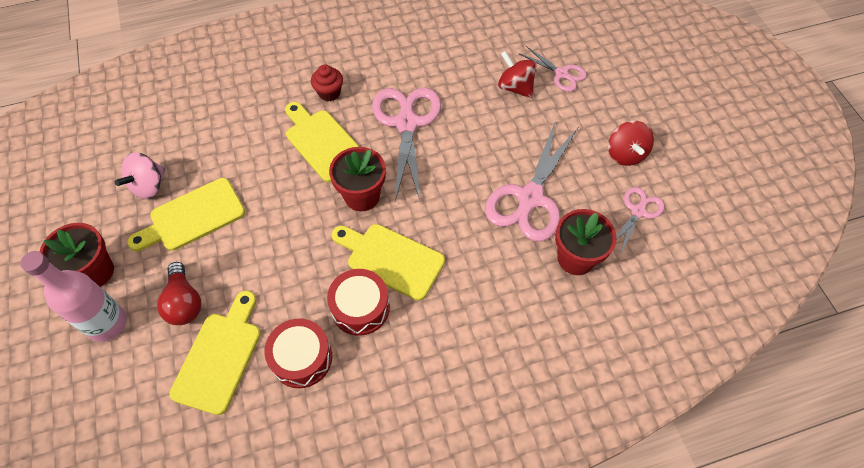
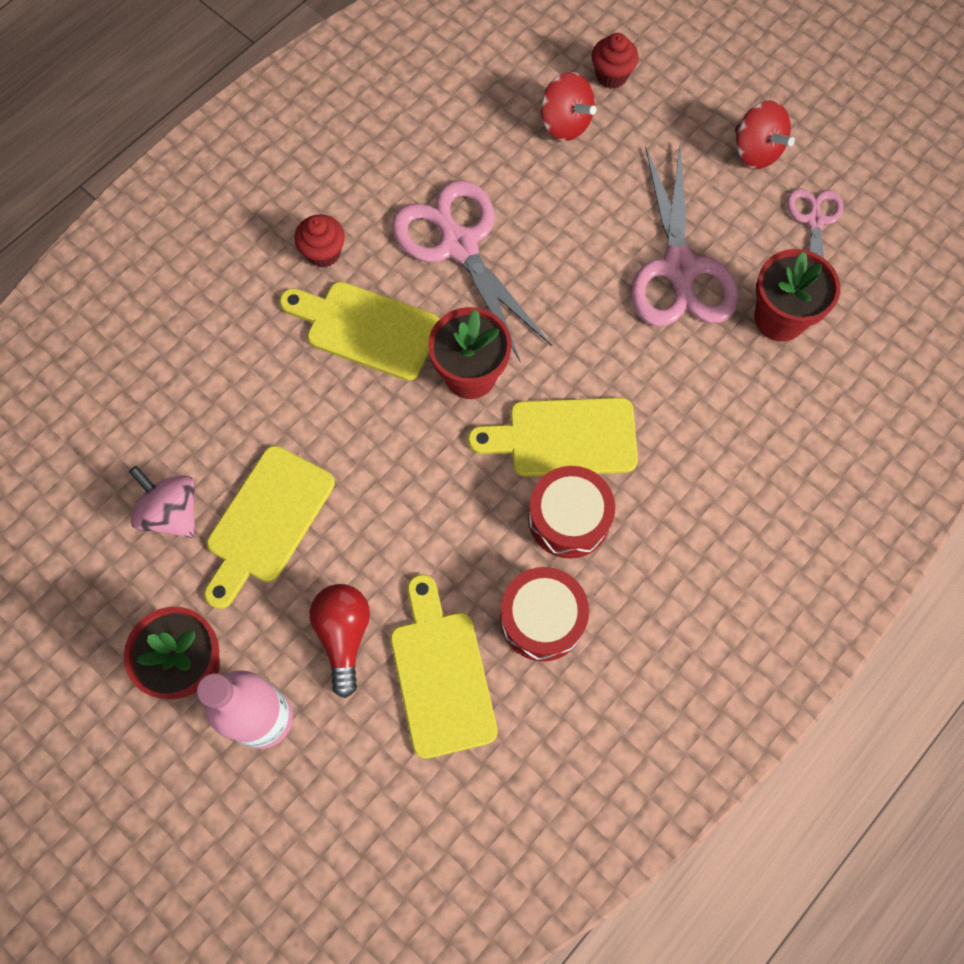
camera: 30 degrees left, 10 degrees up
(149, 186) = (172, 512): pink spinning top -> pink spinning top turned 135 degrees clockwise
(184, 302) = (344, 635): red light bulb -> red light bulb turned 135 degrees counterclockwise
(515, 87) = (565, 124): red spinning top -> red spinning top turned 150 degrees counterclockwise
(561, 74) = (611, 76): pink scissors -> red cupcake

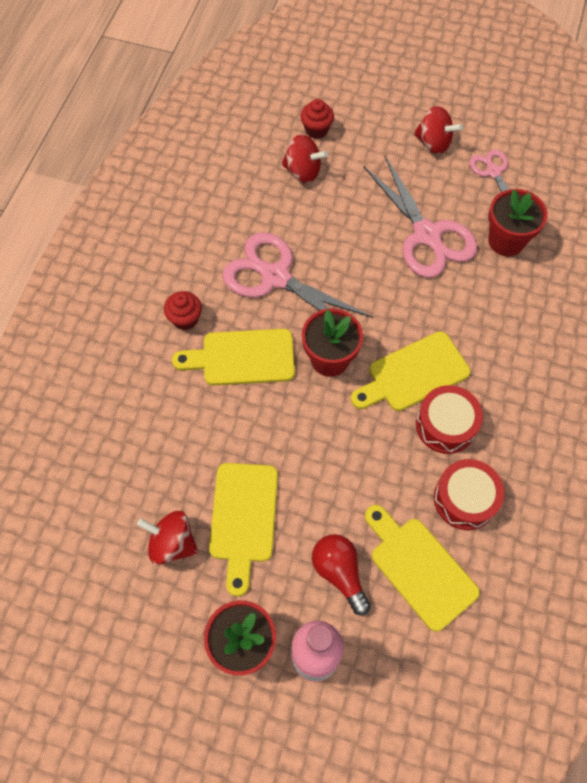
camera: 25 degrees left, 5 degrees down
(172, 512) = (172, 543): pink spinning top -> red spinning top

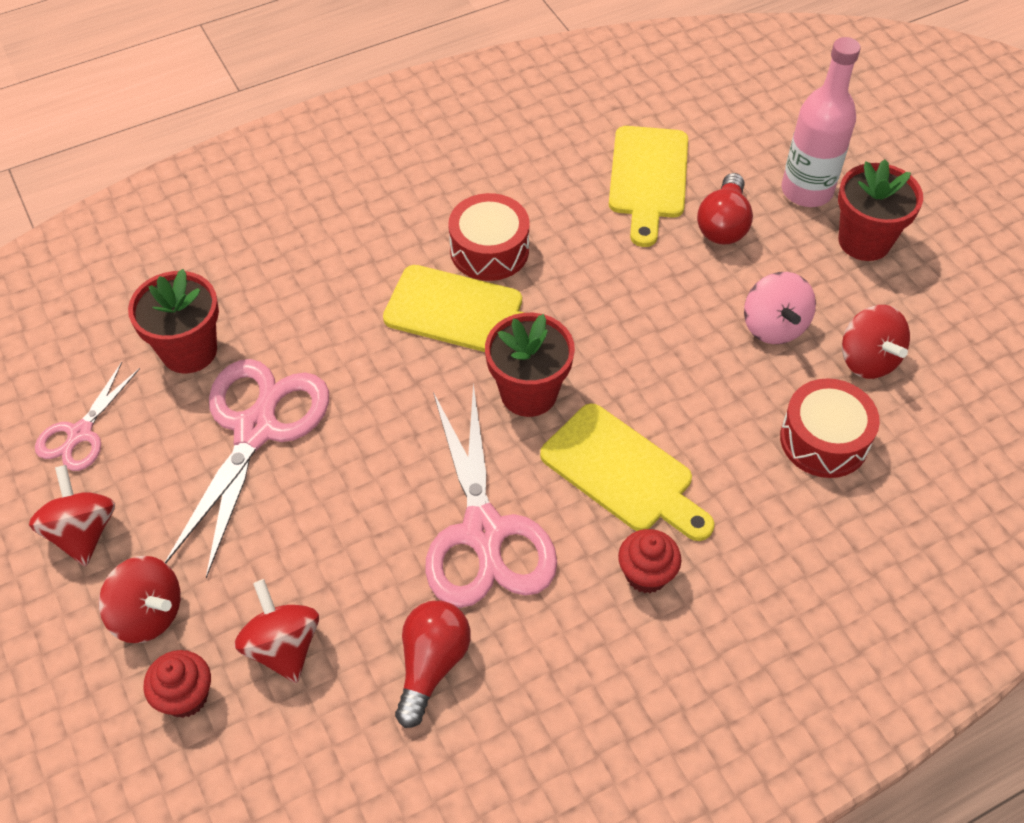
camera: 135 degrees left, 10 degrees down
(238, 211) = (431, 665): none -> red light bulb
(244, 518) = (774, 326): yellow cutting board -> pink spinning top
(367, 140) = (148, 614): none -> red spinning top
(465, 499) = (547, 190): red drum -> red drum (824, 440)

